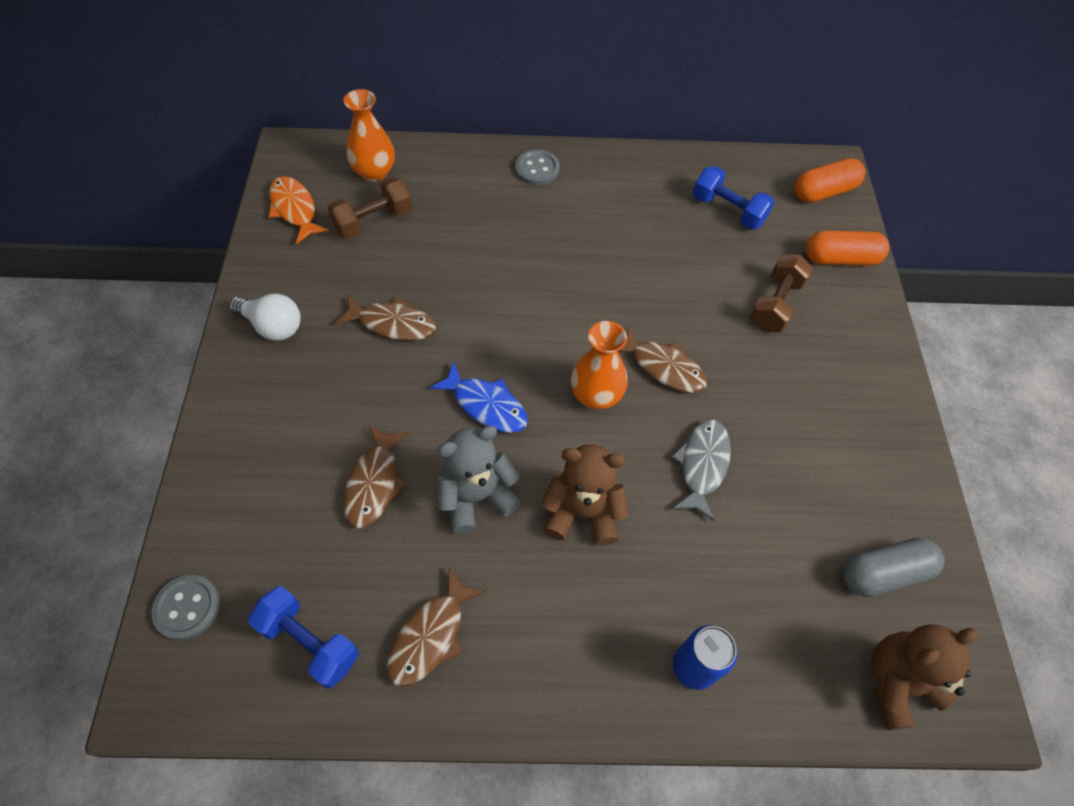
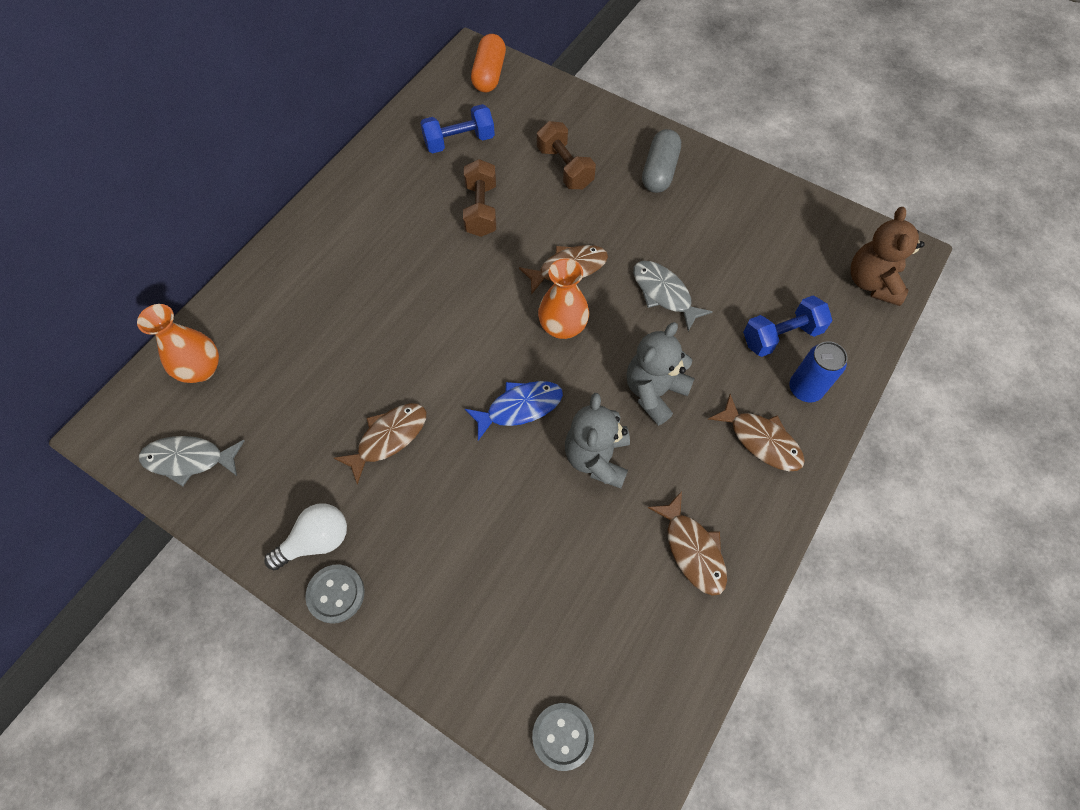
camera: 55 degrees left, 5 degrees up
(295, 209) = (189, 459): orange fish -> grey fish
(309, 642) = (649, 645): blue dumbbell -> blue dumbbell (781, 336)
(373, 221) = (260, 398): brown dumbbell -> brown dumbbell (481, 210)
(374, 483) = (537, 529): brown fish -> brown fish (761, 440)
(537, 169) = (309, 241): grey button -> grey button (336, 594)
(582, 512) = (654, 392): brown teddy bear -> grey teddy bear
(841, 259) = (555, 105): orange capsule -> none
(884, 573) = (801, 242): grey capsule -> grey capsule (659, 171)

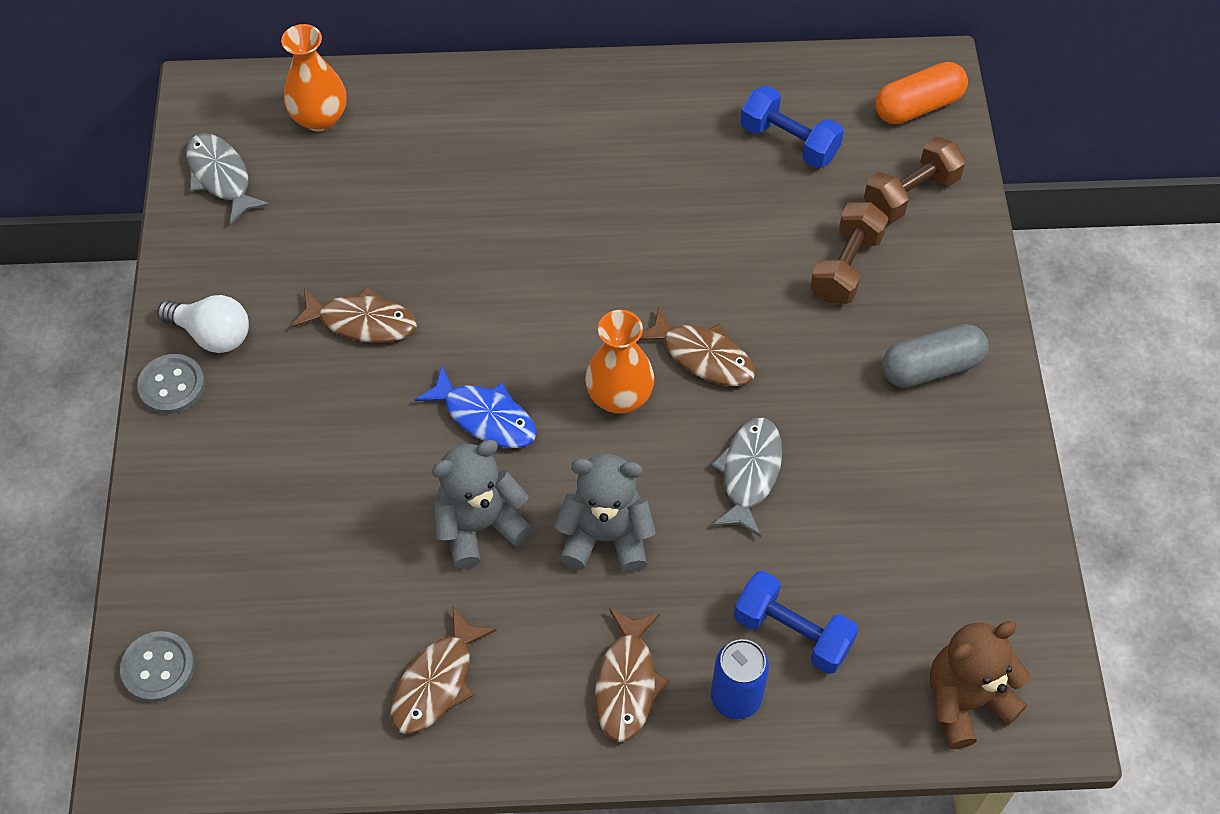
camera: 55 degrees right, 5 degrees down
(481, 210) = (711, 223): brown dumbbell -> brown dumbbell (910, 194)

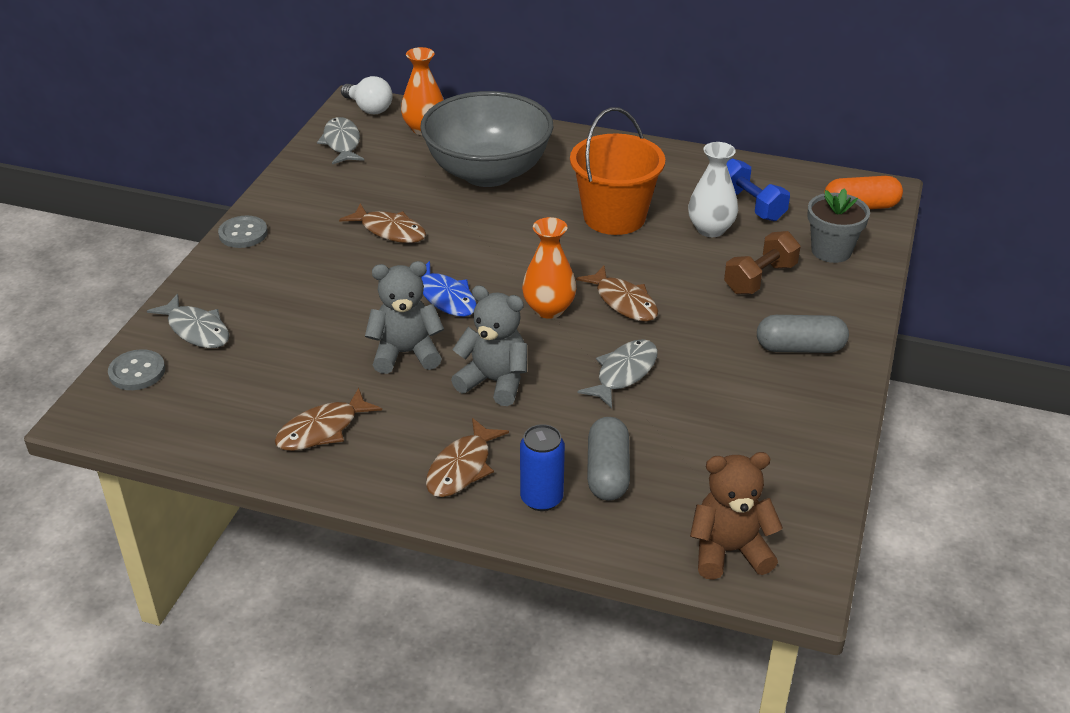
camera: 20 degrees right, 20 degrees down
(197, 573) = (196, 330): none -> grey fish
(212, 334) = (286, 215): white light bulb -> white light bulb (369, 108)
(441, 178) = (488, 173): none -> grey bowl
(633, 212) = (614, 217): none -> orange bucket
(757, 199) = (710, 229): none -> white vase
(792, 633) = (607, 472): blue dumbbell -> grey capsule
(910, 194) = (831, 251): brown dumbbell -> grey flower pot

